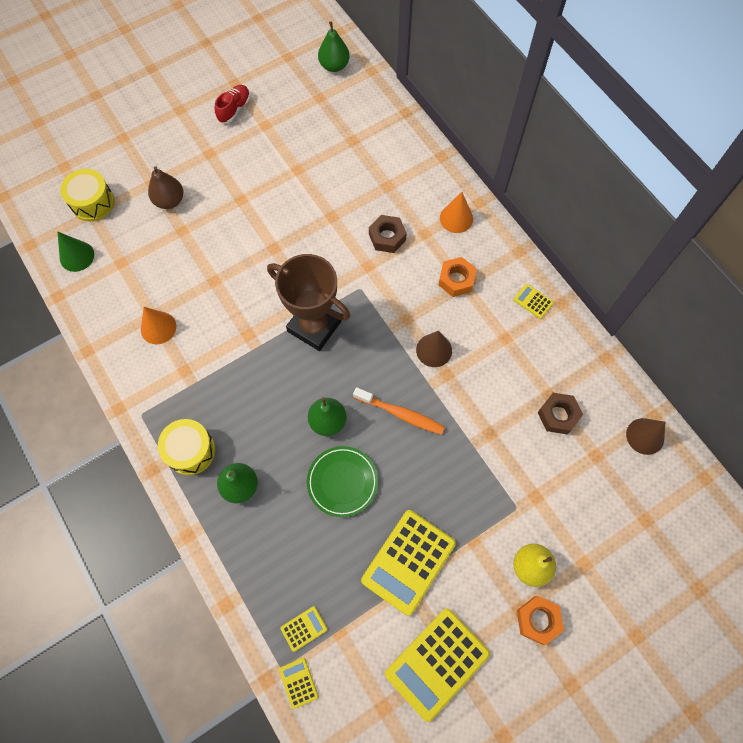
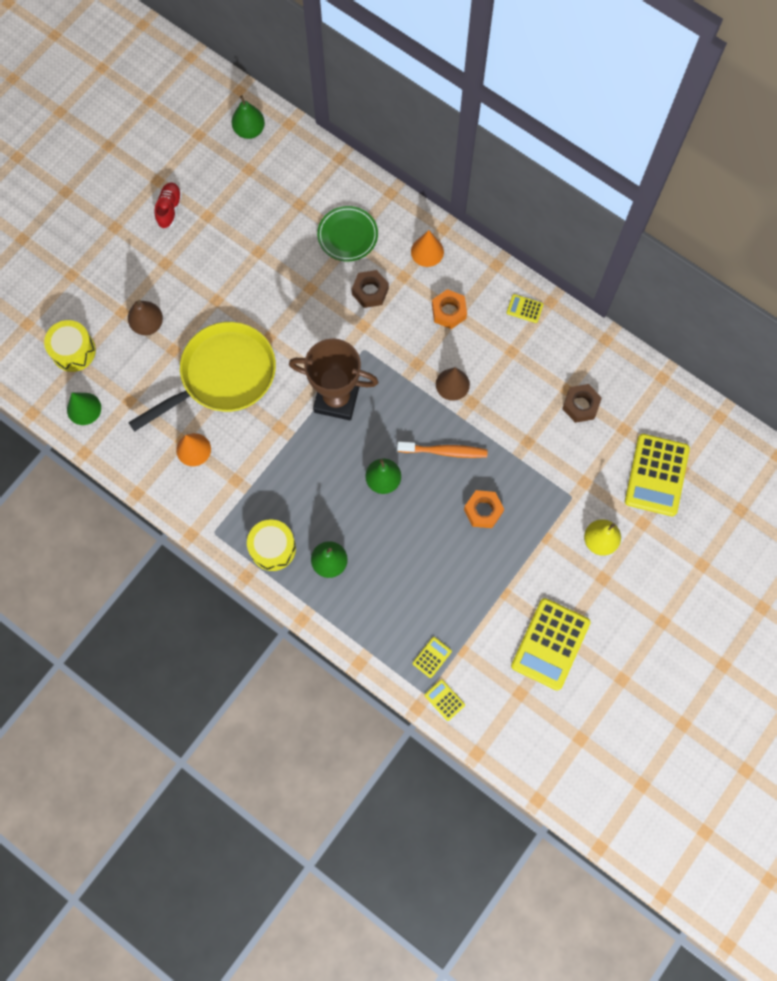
camera: 20 degrees left, 5 degrees up
(216, 269) = (223, 375): none -> yellow pan
(342, 482) = (417, 527): green plate -> green plate (347, 235)
(408, 562) = (497, 573): yellow calculator -> yellow calculator (656, 475)
(538, 620) = (619, 581): orange nut -> orange nut (483, 511)
(645, 436) = (659, 398): brown cone -> none

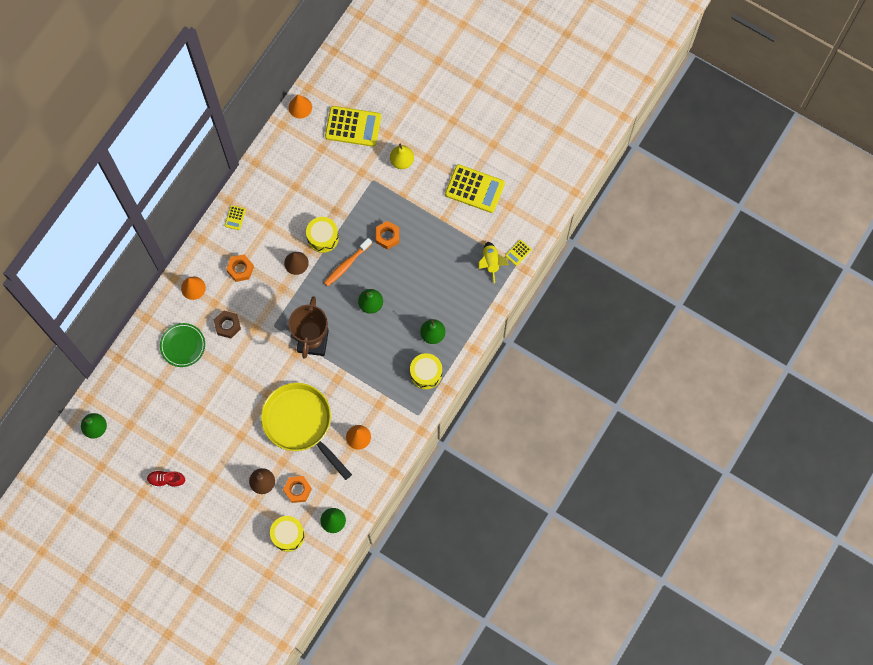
camera: 95 degrees left, 0 degrees up
(132, 367) = (297, 490): none -> orange nut
(432, 657) = (491, 262): yellow calculator -> yellow rocket
(445, 451) = (346, 264): orange toothbrush -> orange toothbrush turned 135 degrees counterclockwise
(487, 422) = (323, 237): none -> yellow drum
(580, 405) = (306, 177): brown nut -> none
(689, 404) = (300, 107): none -> orange cone

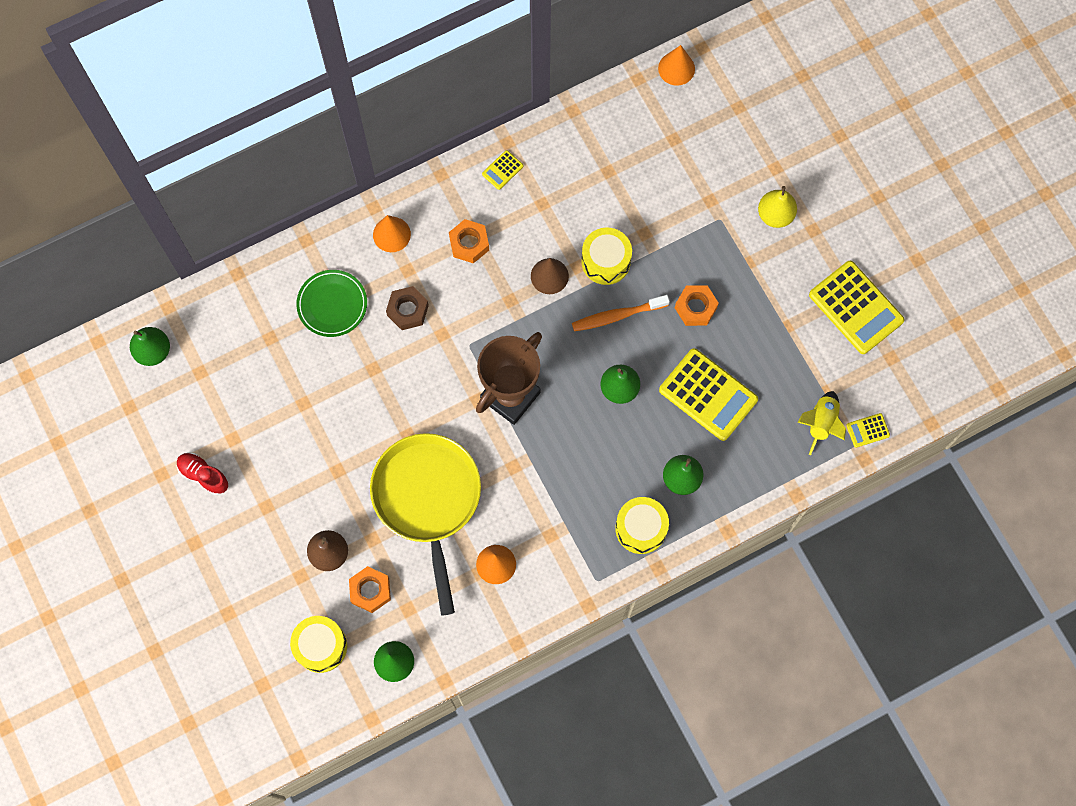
camera: 30 degrees right, 0 degrees up
(353, 126) = (734, 132): yellow calculator -> yellow calculator (708, 395)

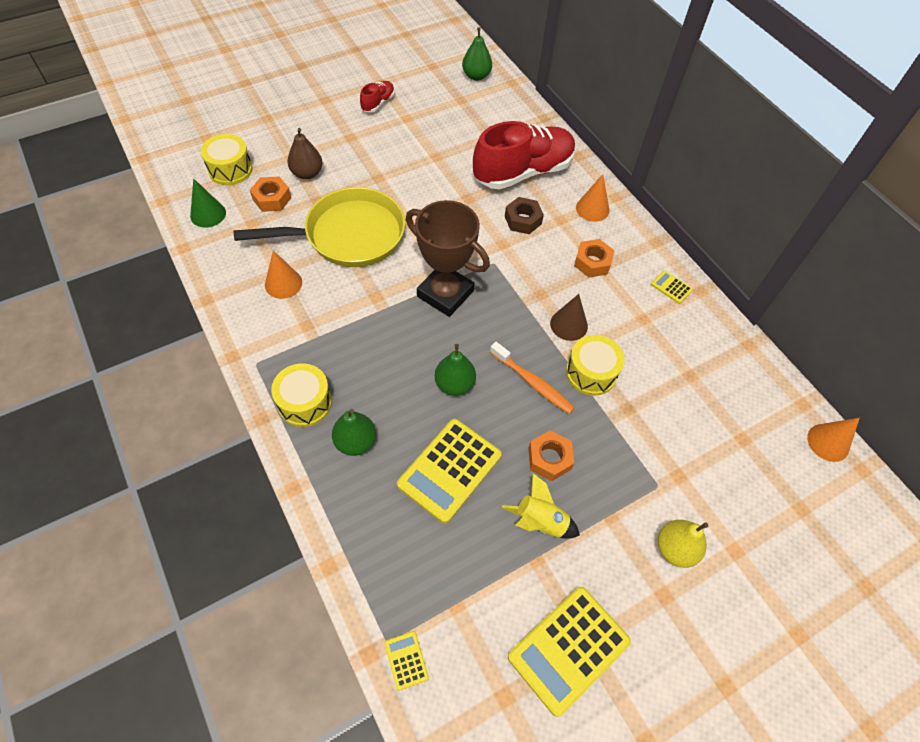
camera: 85 degrees right, 15 degrees down
(332, 304) = (523, 172): green plate -> red shoe
(617, 316) = (533, 383): orange toothbrush -> orange toothbrush turned 150 degrees clockwise
(821, 423) = (416, 598): yellow rocket -> yellow rocket (540, 522)

